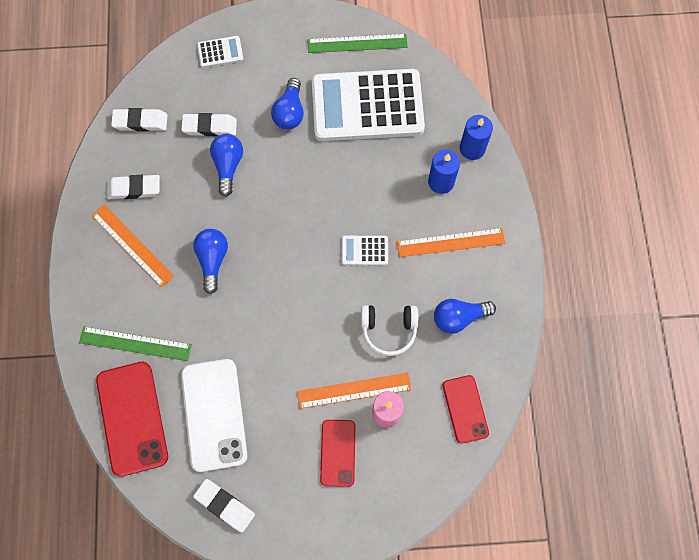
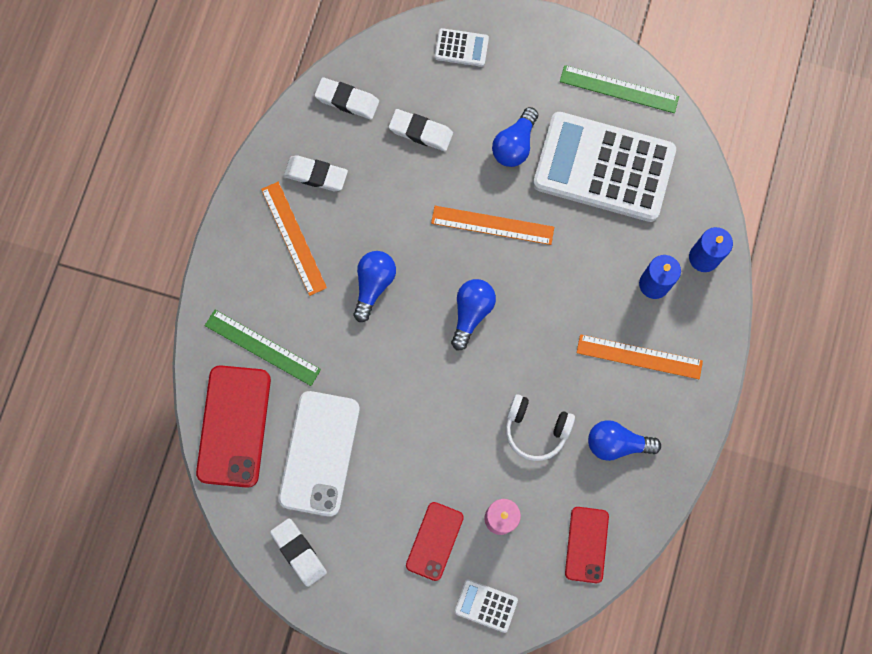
camera: 20 degrees right, 5 degrees up
(228, 166) = (425, 184): blue light bulb -> blue light bulb (471, 313)
(354, 390) = (475, 481): orange ruler -> orange ruler (492, 225)
(364, 251) = (541, 332): white calculator -> white calculator (486, 605)

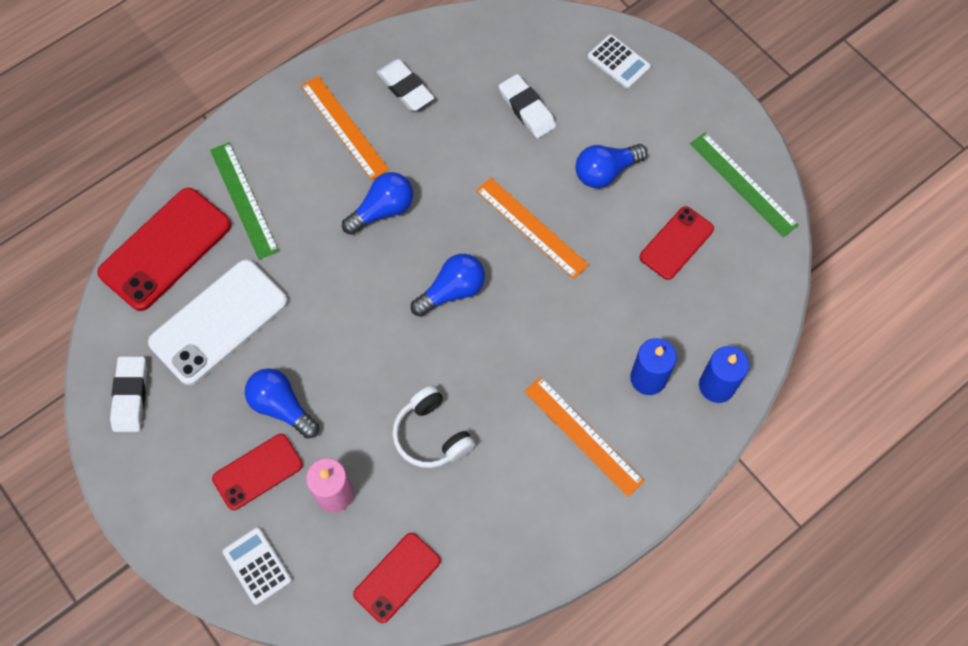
camera: 35 degrees right, 10 degrees down
(293, 238) = (344, 127): orange ruler -> orange ruler turned 45 degrees counterclockwise
(347, 100) = (481, 44): white eraser -> none
(603, 168) = (676, 243): white calculator -> red phone
(616, 443) = (499, 502): blue light bulb -> blue light bulb (281, 407)

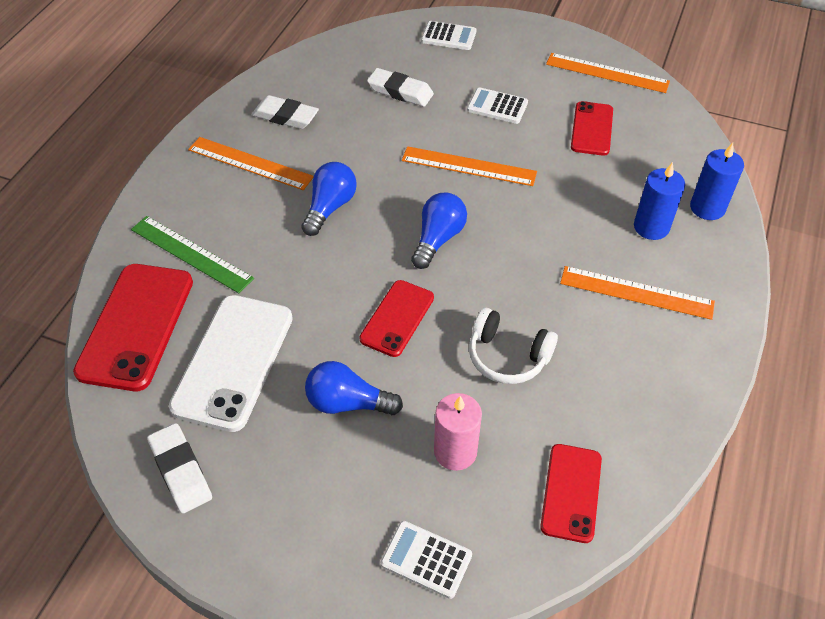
camera: 30 degrees left, 15 degrees down
(258, 472) = (364, 472): red phone -> red phone (397, 318)
(605, 172) = (497, 106): blue light bulb -> white calculator
(743, 184) = (607, 73): green ruler -> orange ruler

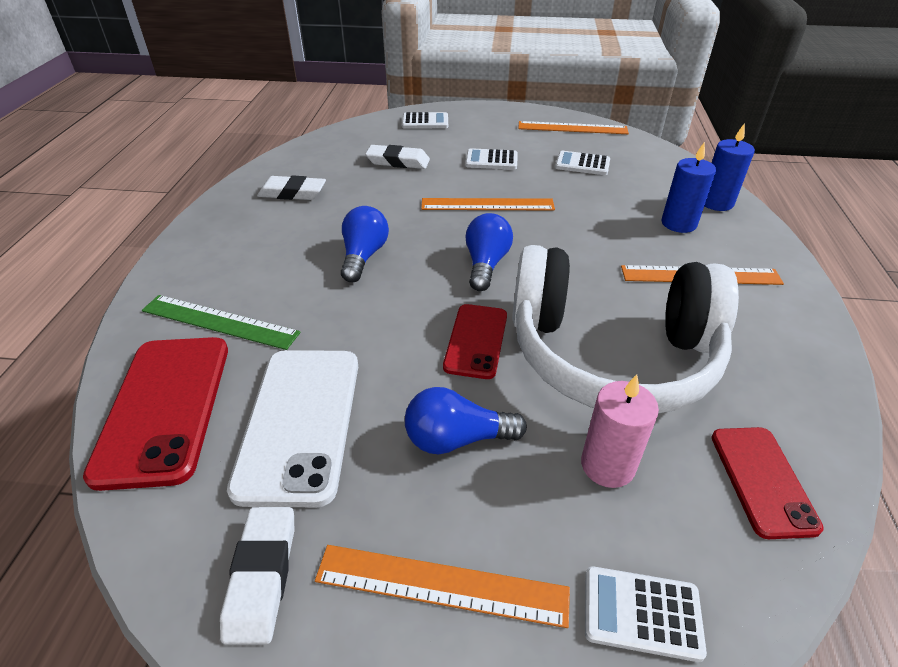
camera: 15 degrees left, 10 degrees down
(181, 471) = (262, 576): white eraser -> white eraser turned 45 degrees clockwise
(250, 163) = (266, 233): orange ruler -> orange ruler (441, 585)
(508, 356) = (611, 354): white headphones -> white headphones, size x2.25
(592, 129) = (582, 164): red phone -> white calculator

